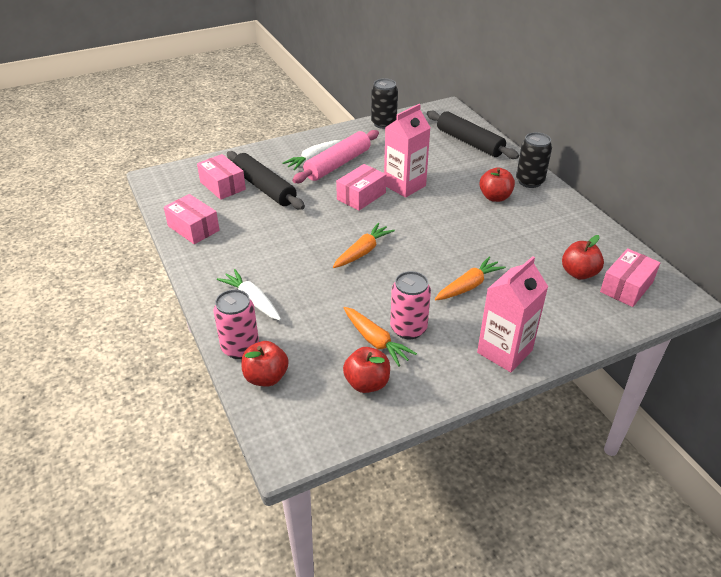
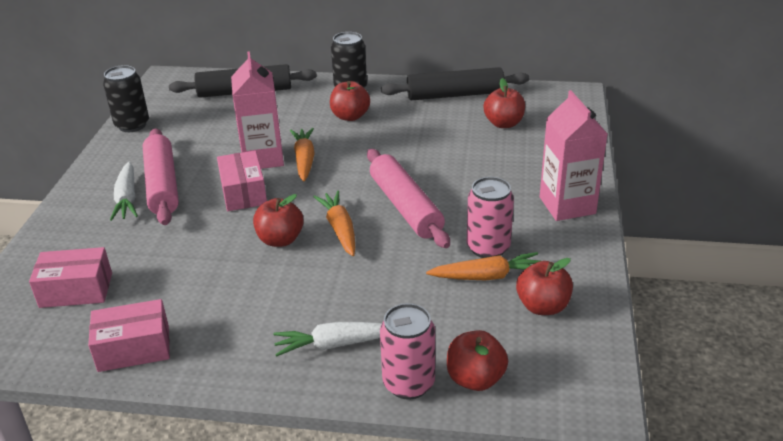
camera: 55 degrees left, 5 degrees down
(264, 188) = (131, 256): black rolling pin -> black rolling pin (455, 95)
(329, 233) = (280, 240): none -> red apple
(416, 269) = (405, 207): none -> pink rolling pin
(468, 286) = (462, 187): orange carrot -> orange carrot (304, 160)
(626, 287) = (542, 110): pink box -> none

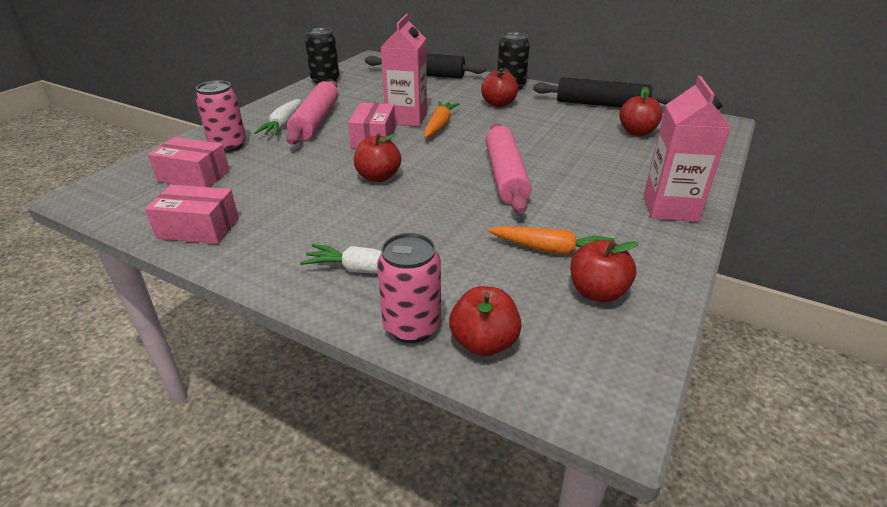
camera: 20 degrees right, 0 degrees up
(340, 229) = (435, 180): orange carrot -> none
(488, 248) = (566, 226): pink can -> pink can (228, 146)

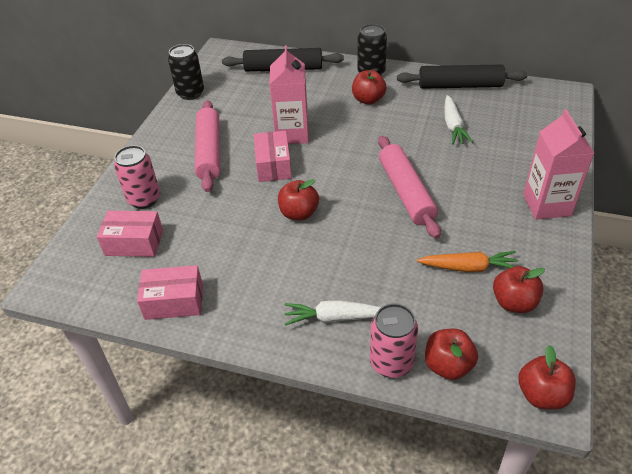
camera: 10 degrees left, 10 degrees up
(283, 124) = (180, 162): white carrot -> white carrot (453, 126)
(439, 126) = (326, 139): orange carrot -> none
(636, 132) = (499, 118): red apple -> red apple (542, 394)

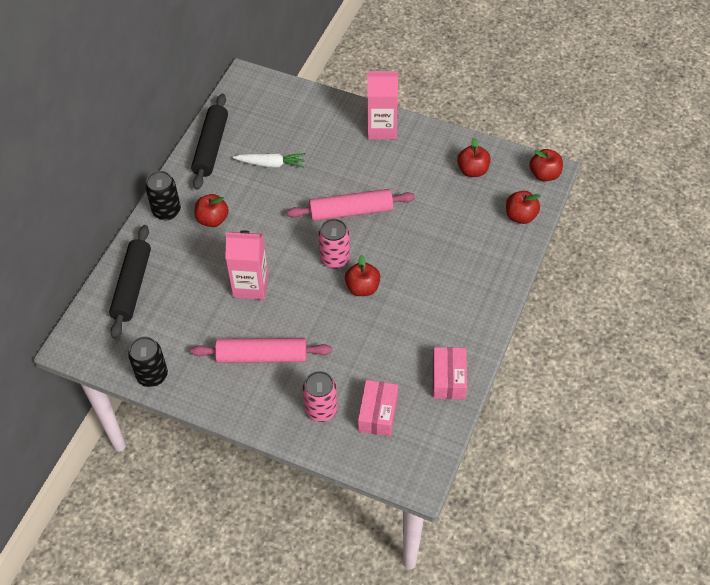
camera: 85 degrees left, 10 degrees up
(273, 165) = (294, 303): pink box -> none
(334, 318) = (475, 274): white carrot -> none
(391, 362) = (516, 246): pink can -> pink can (335, 259)
(468, 267) = (438, 188): orange carrot -> none

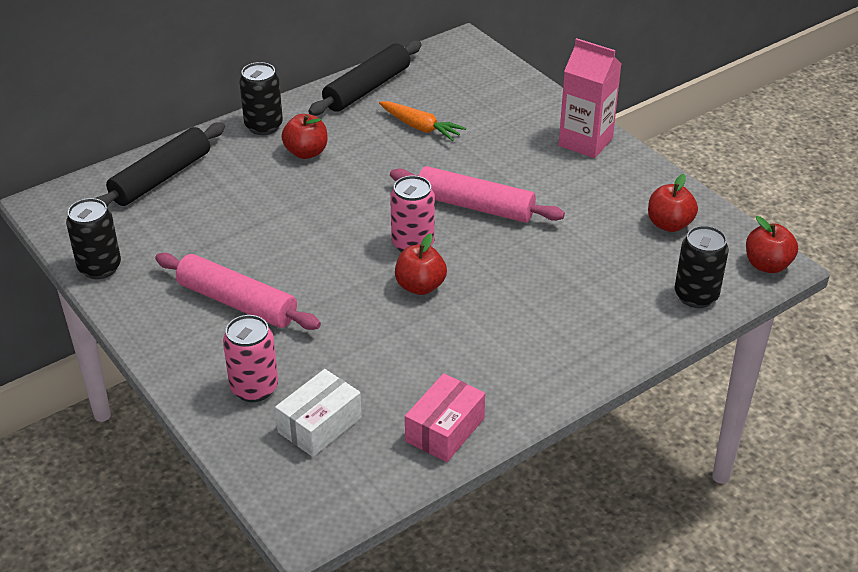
camera: 30 degrees right, 15 degrees down
(251, 285) = (290, 230): pink carton -> none
(271, 164) = (420, 127): white carrot -> orange carrot
(378, 413) = (319, 425): pink box -> white box
(520, 216) = (696, 296): red apple -> black can

